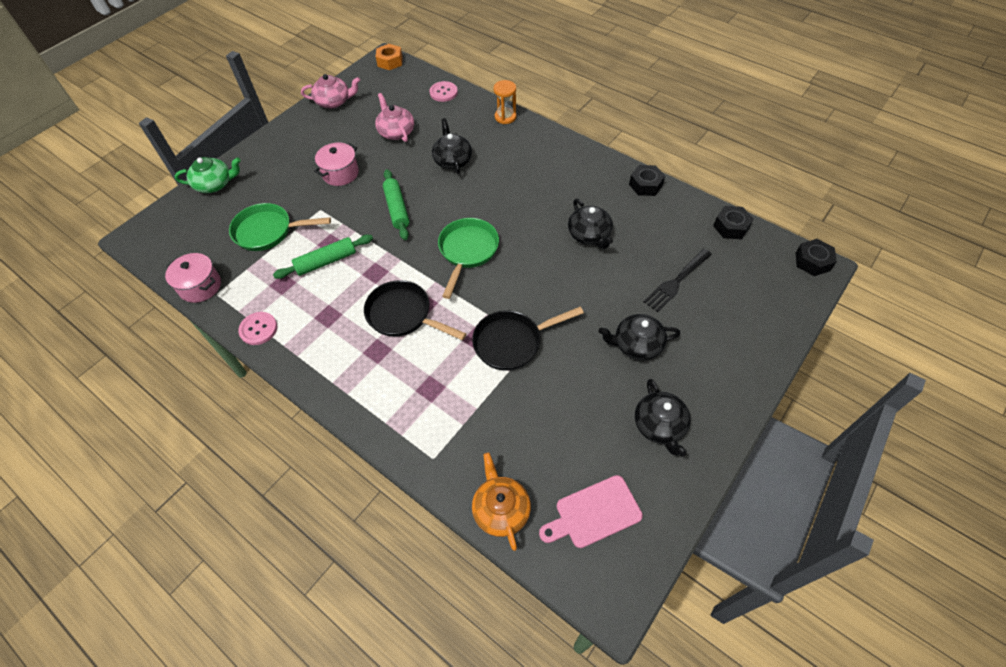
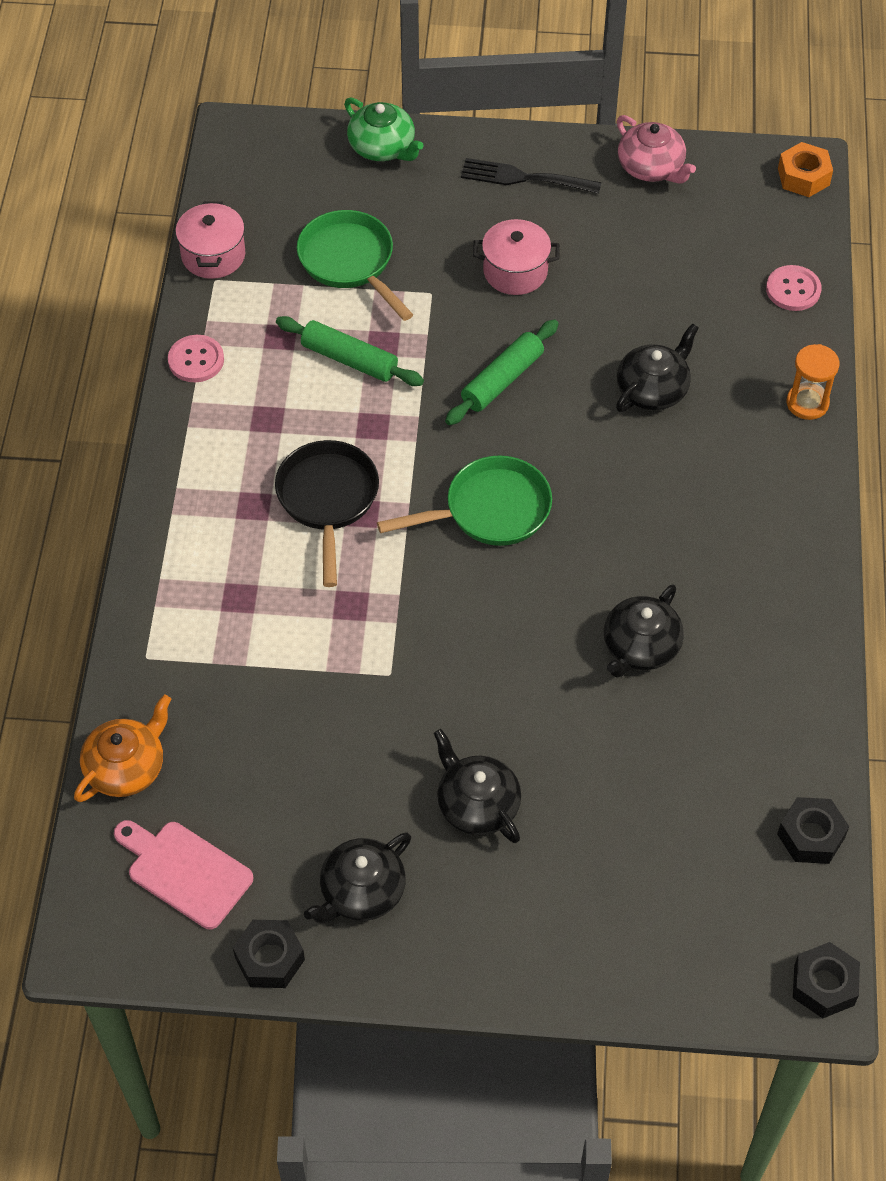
camera: 55 degrees right, 0 degrees up
(396, 132) = (653, 284): pink teapot -> none
(512, 342) = (374, 650): black pan -> none
(645, 185) = (810, 673): black nut -> black nut (270, 959)
(676, 282) = (633, 805): black fork -> black fork (524, 178)

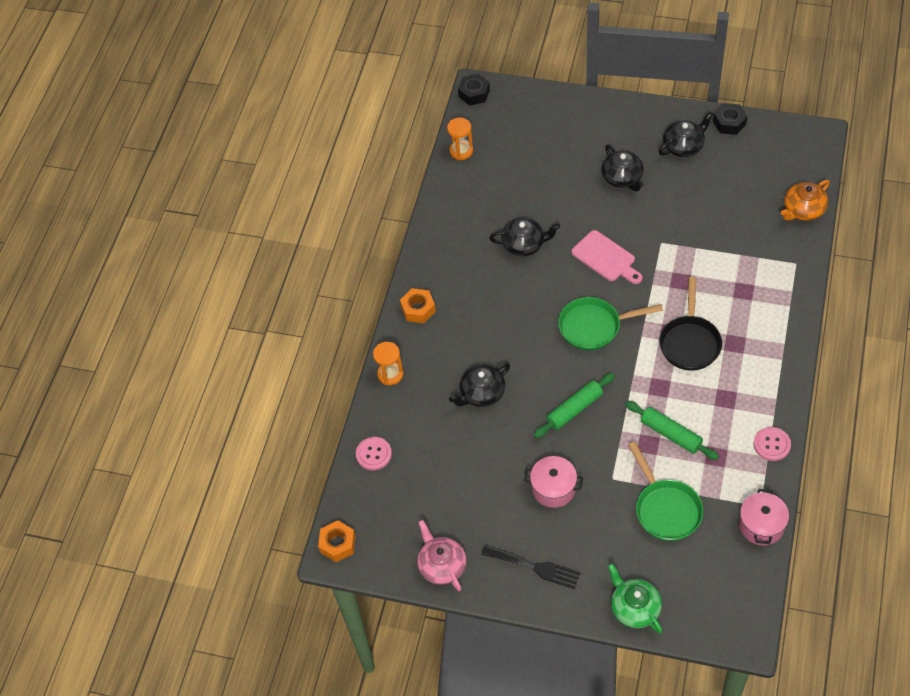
camera: 165 degrees left, 0 degrees up
(184, 871) = (771, 161): pink cutting board -> pink cutting board (606, 258)
(640, 647) = (524, 244): black teapot -> black teapot turned 45 degrees clockwise
(796, 511) = (418, 309): none -> orange nut
(811, 836) = (461, 151): black nut -> orange hourglass

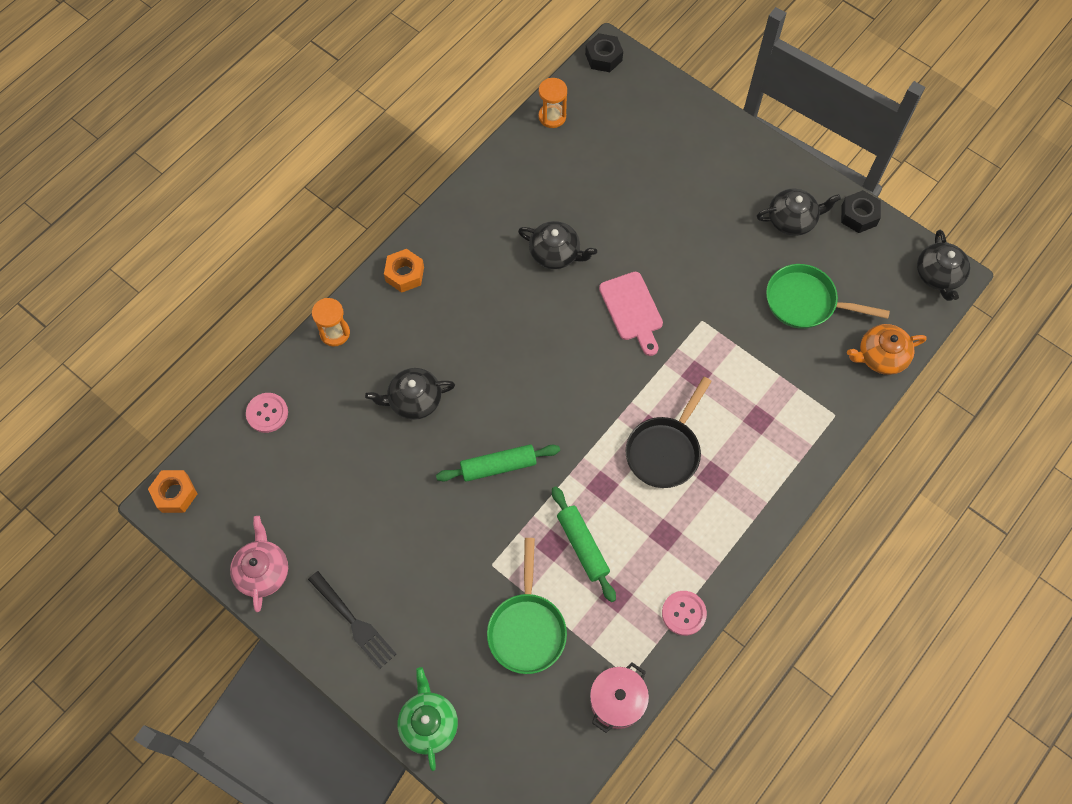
camera: 20 degrees right, 10 degrees up
(553, 489) = (424, 545): pink pot -> none
(594, 327) = (574, 382): green pan -> green pan (806, 302)
(622, 178) = (704, 226): black teapot -> black teapot (938, 275)

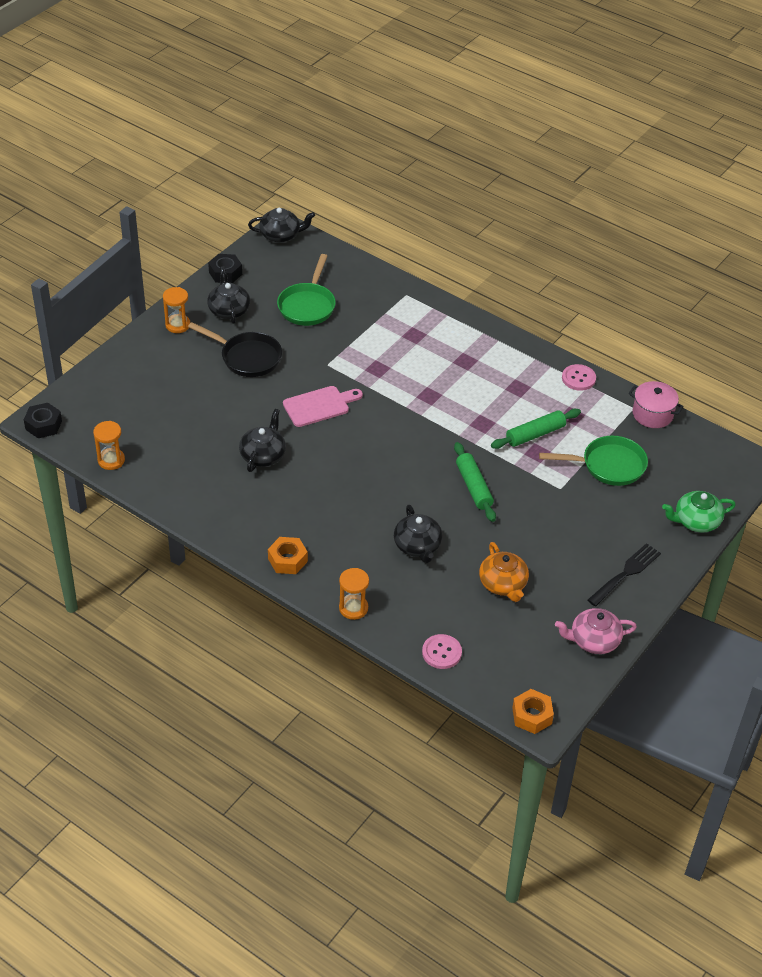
camera: 95 degrees left, 20 degrees down
(665, 450) = (447, 387): black pan -> black pan (247, 357)
(763, 169) = (178, 325): none -> orange hourglass
(881, 356) = (354, 268): orange teapot -> orange teapot (503, 584)

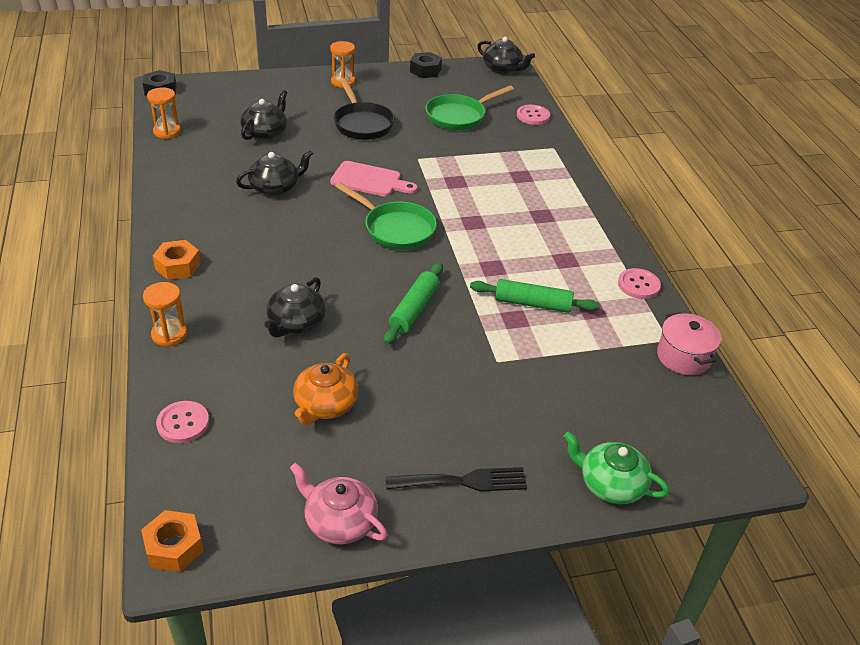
camera: 40 degrees right, 5 degrees down
(229, 310) = (394, 91): black teapot -> black teapot (265, 132)
(358, 272) = (533, 116): none -> pink button
(608, 465) = (574, 372): green pan -> green pan (395, 229)

